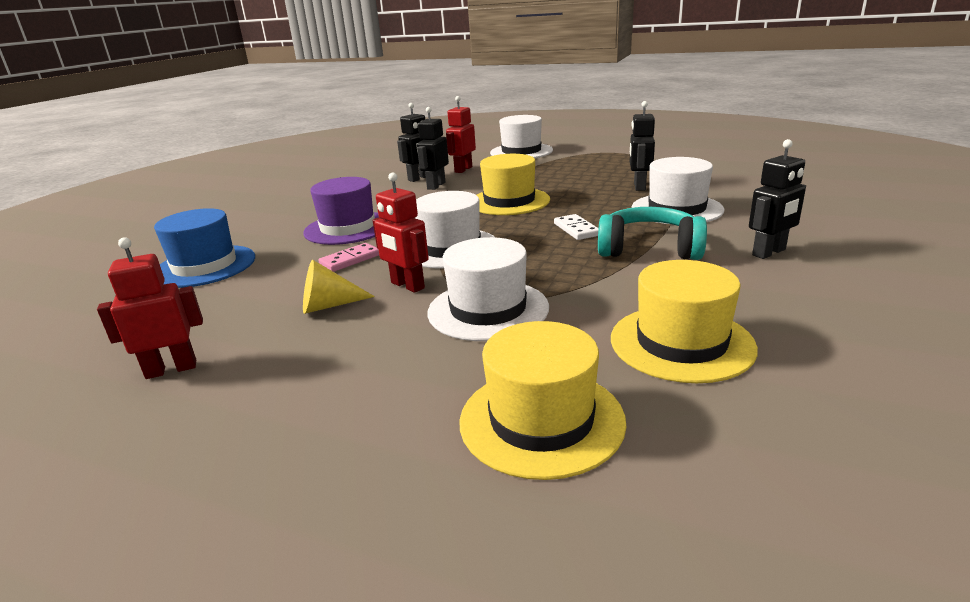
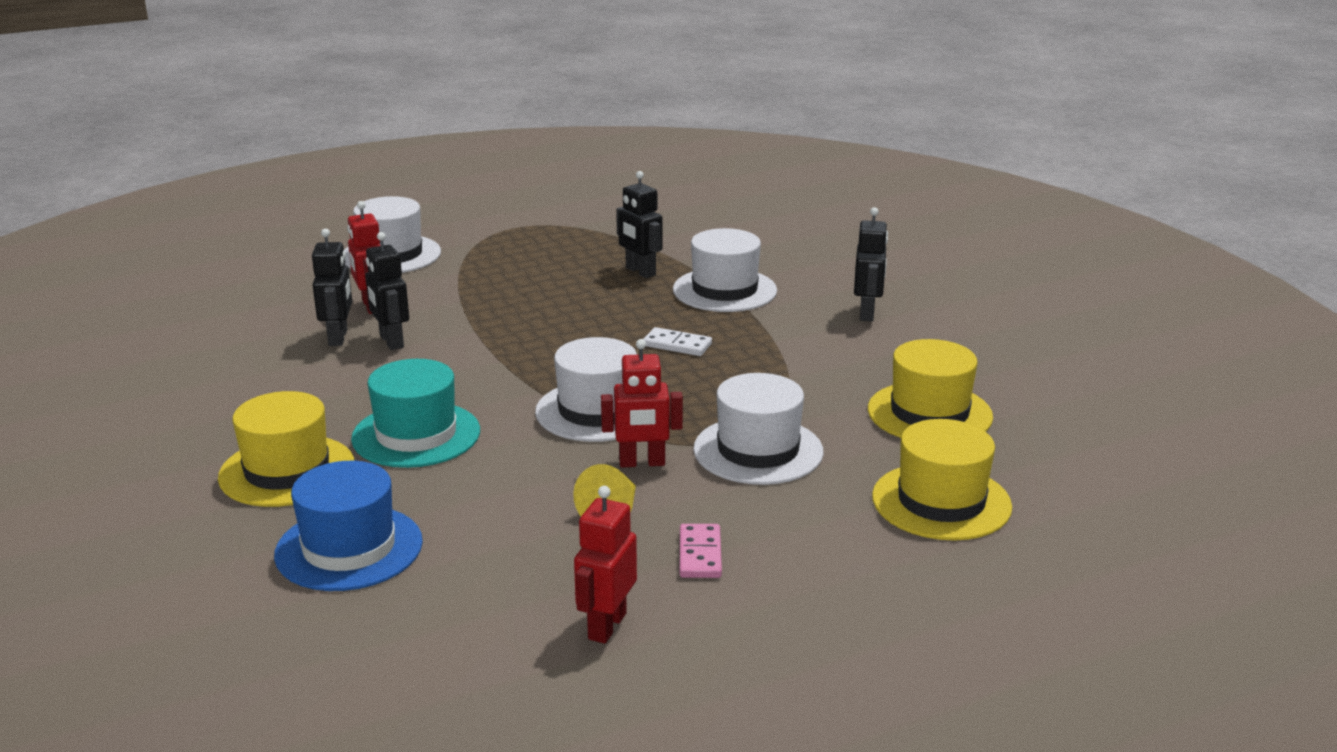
camera: 50 degrees left, 0 degrees up
(348, 228) = (416, 435): purple hat -> turquoise hat
(350, 260) = (517, 466): pink domino -> pink domino (700, 554)
(509, 201) = (537, 334): yellow hat -> yellow hat (287, 471)
(649, 249) = (776, 343): turquoise headphones -> none

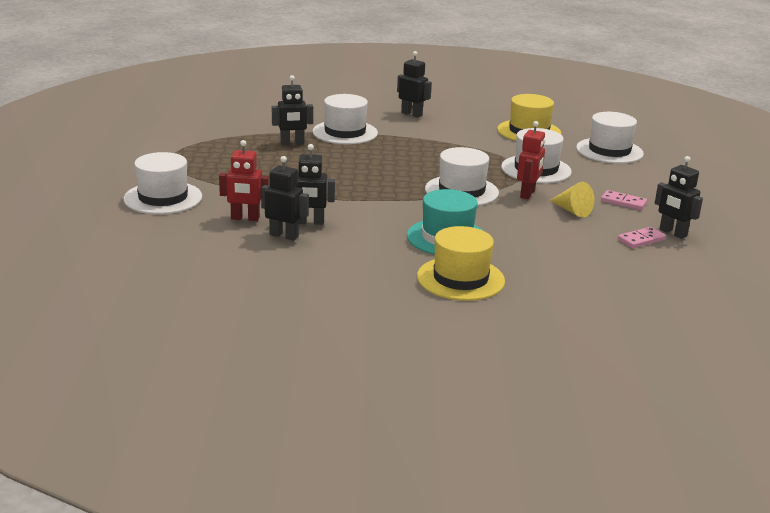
camera: 65 degrees left, 0 degrees up
(349, 548) = (564, 276): blue hat -> none
(547, 597) = (641, 240): none -> pink domino
(606, 626) = (672, 233): red robot -> black robot
(677, 345) = (402, 157): white domino -> none
(941, 502) = (609, 151): yellow hat -> white hat

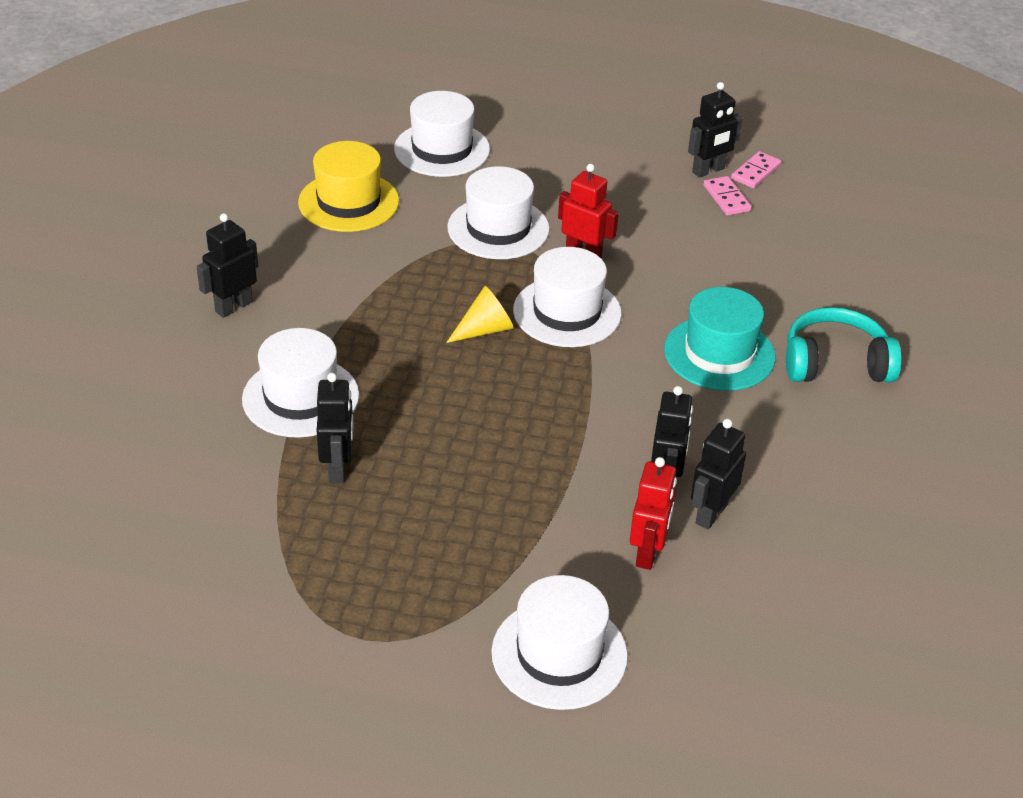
camera: 80 degrees left, 15 degrees up
(460, 279) = (835, 363): yellow hat -> turquoise headphones
(572, 211) = (640, 230): yellow cone -> yellow cone (485, 330)
(623, 202) = (617, 183): pink domino -> pink domino (756, 172)

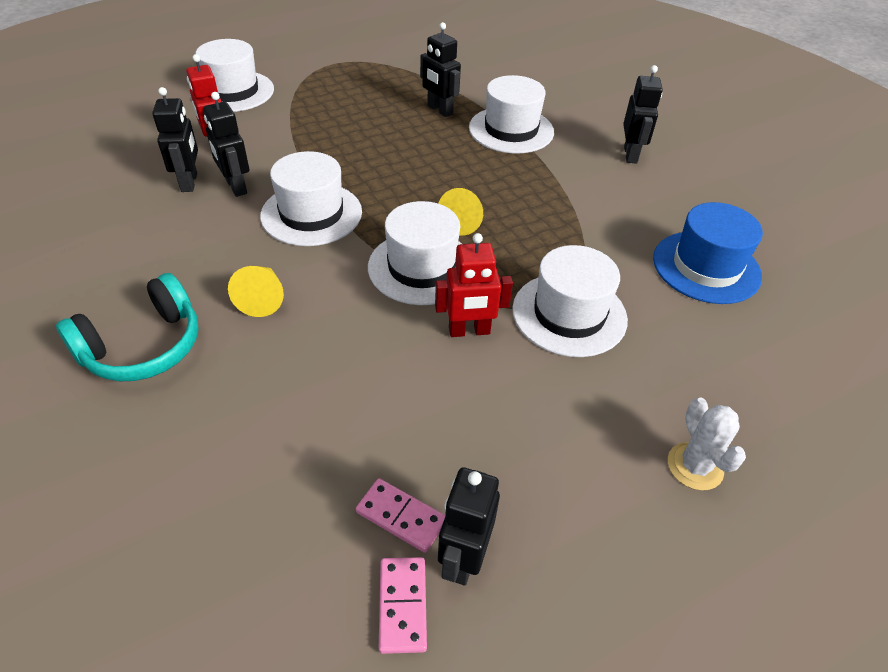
camera: 140 degrees right, 5 degrees up
(348, 202) = (706, 267): yellow hat -> blue hat
(442, 149) = (741, 376): white hat -> white hat (311, 214)
(538, 137) = (695, 466): none -> white cactus
(719, 353) = (262, 298): turquoise hat -> yellow cone

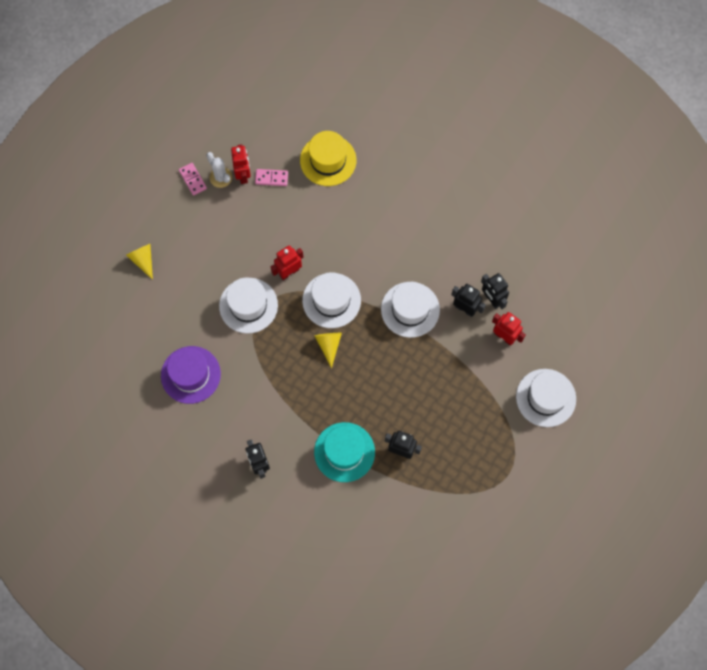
camera: 155 degrees right, 25 degrees up
(143, 347) = (419, 195): turquoise headphones -> none
(250, 495) = (328, 160): none -> yellow hat
(262, 298) = (391, 244): yellow cone -> yellow cone (143, 260)
(402, 605) = (255, 152): pink domino -> pink domino (193, 179)
(463, 558) = (243, 175): black robot -> red robot
(511, 130) = (344, 452): white hat -> turquoise hat
(695, 466) = (172, 249): white cactus -> white cactus (220, 177)
(706, 267) = (190, 375): blue hat -> purple hat

